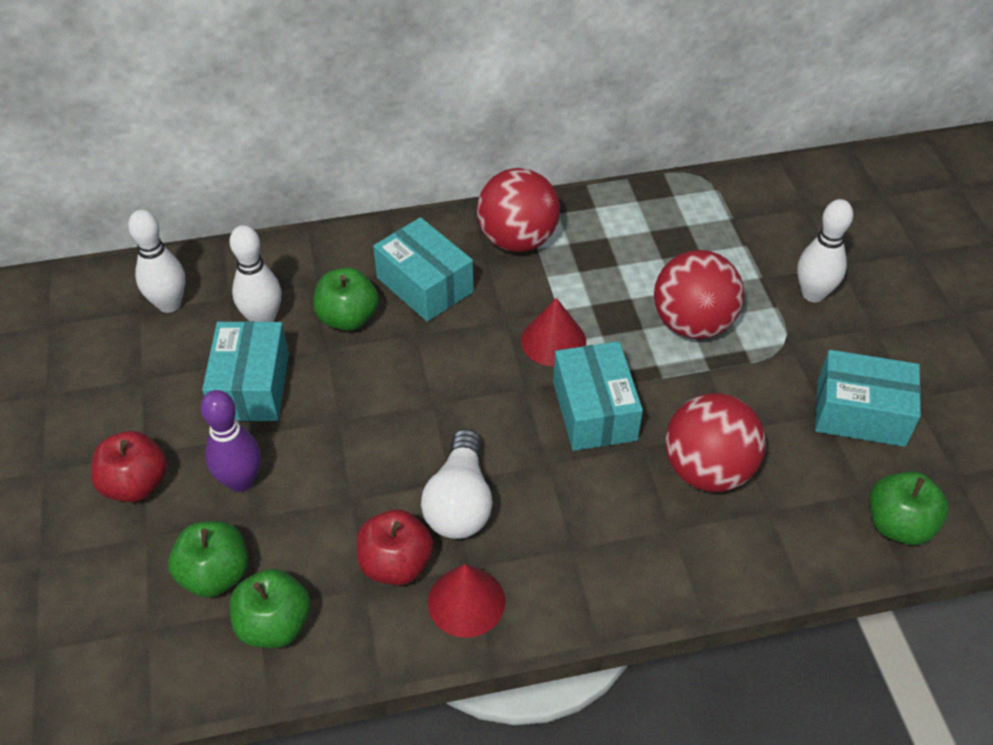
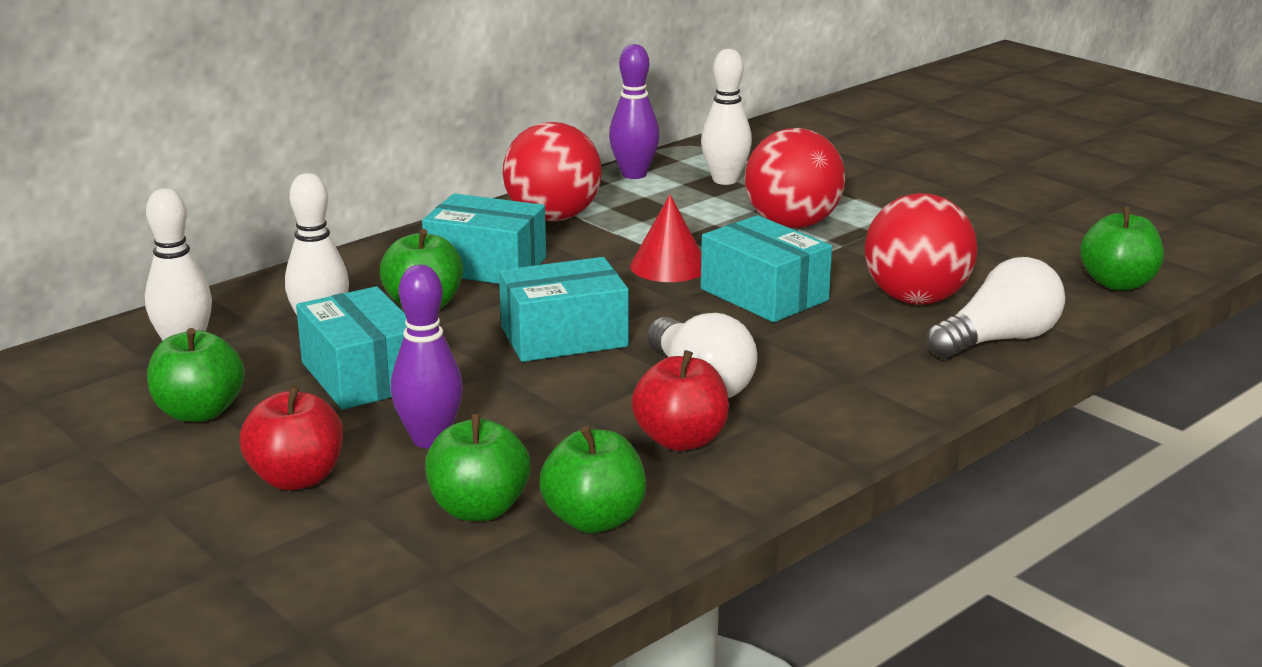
camera: 30 degrees left, 25 degrees down
(130, 382) = (199, 412): none -> green apple
(466, 601) = (786, 440): red cone -> none
(622, 203) = (634, 174): none -> purple bowling pin
(728, 555) = (999, 340): none -> white light bulb
(813, 294) = (880, 184): white bowling pin -> white bowling pin (725, 180)
(860, 413) = (1006, 235): turquoise box -> turquoise box (564, 337)

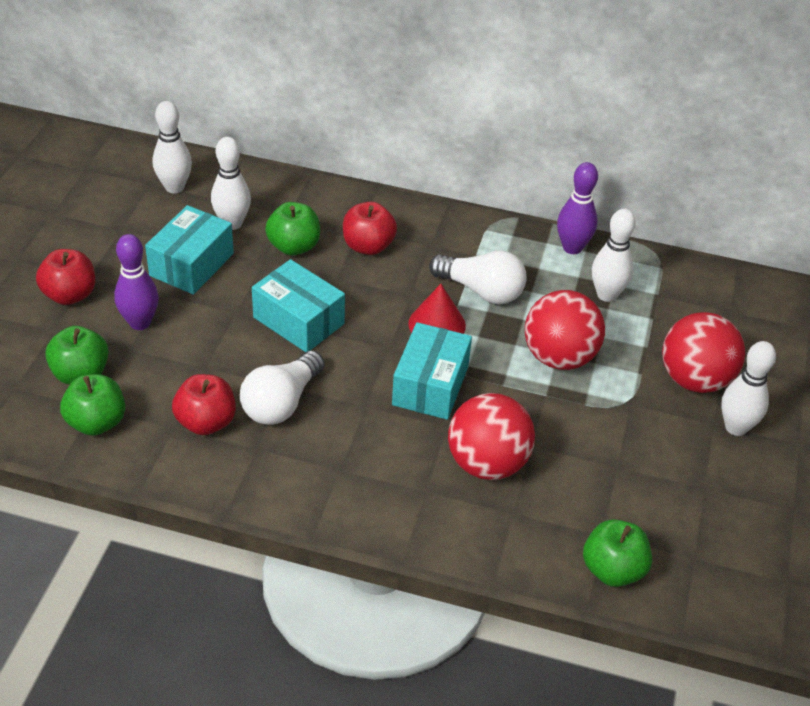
camera: 55 degrees right, 20 degrees up
(199, 412) = (112, 228): green apple -> none
(486, 265) = (368, 246): turquoise box -> red apple
(553, 217) = (465, 242): red ball -> red ball (695, 380)
(971, 183) = (736, 427): none -> white bowling pin
(999, 340) = (455, 528): white light bulb -> white light bulb (481, 291)

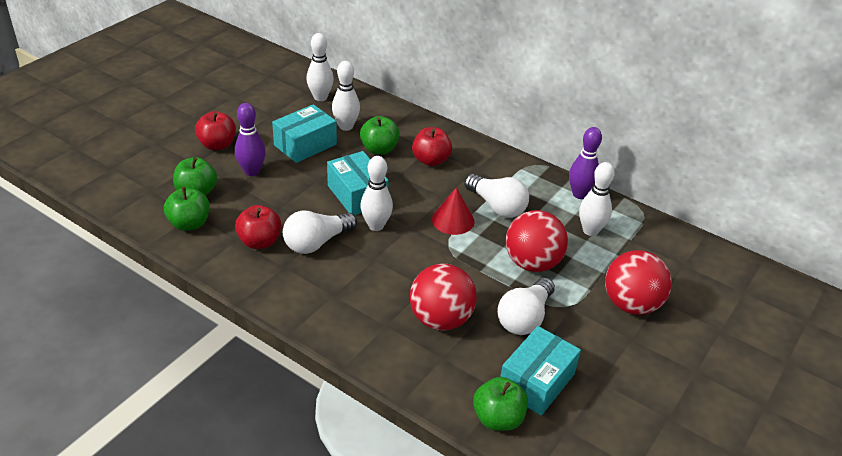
camera: 20 degrees right, 5 degrees down
(430, 385) = (427, 258): turquoise box -> turquoise box (536, 382)
(583, 432) = (524, 318): none -> white light bulb
(736, 427) = (648, 346): white bowling pin -> white bowling pin (376, 226)

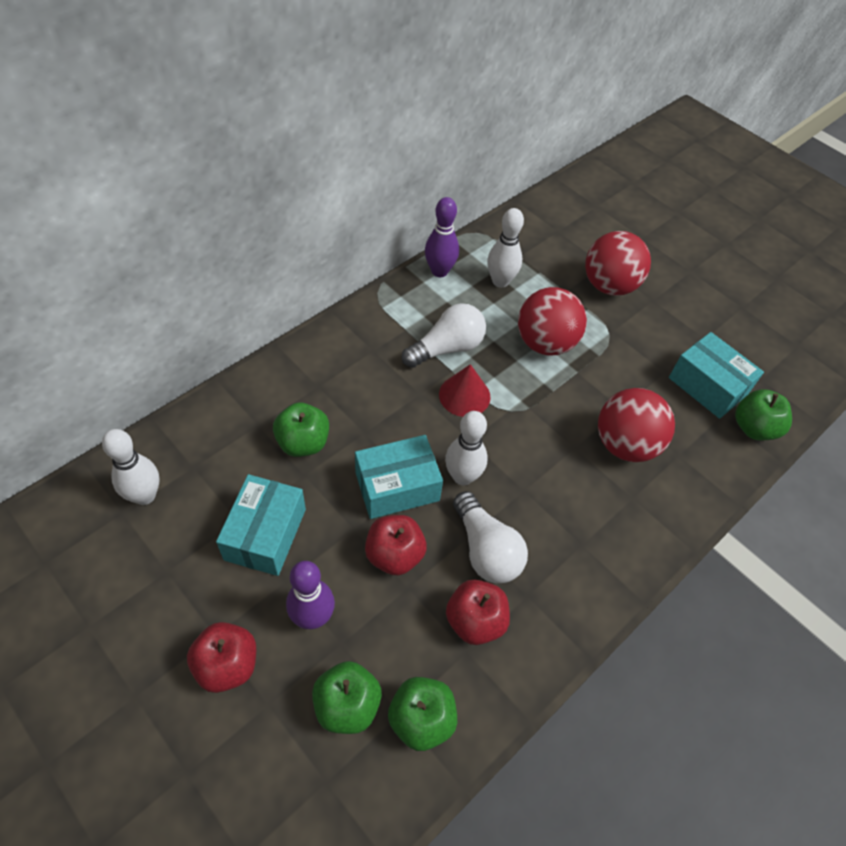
camera: 80 degrees left, 15 degrees up
(305, 145) = (265, 534): turquoise box -> turquoise box turned 45 degrees clockwise
(346, 126) = (235, 474): white bowling pin -> none
(431, 160) = (343, 391): red apple -> red apple (394, 555)
(524, 318) = (625, 372): white light bulb -> none

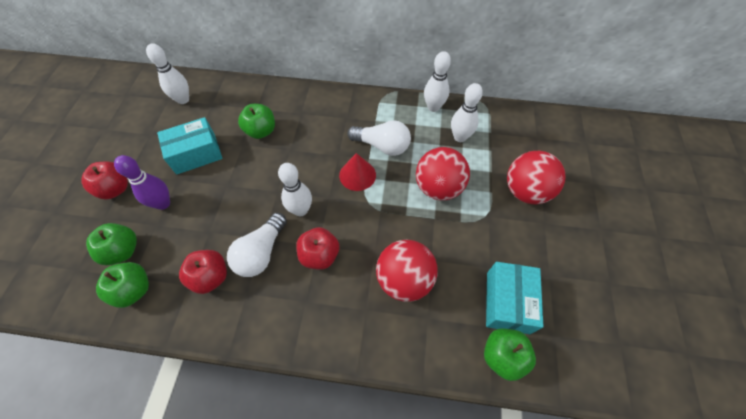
camera: 55 degrees right, 5 degrees up
(394, 555) = (224, 213): red apple -> red apple (319, 255)
(397, 486) = (268, 186): turquoise box -> none
(439, 271) = (433, 107): purple bowling pin -> white bowling pin

